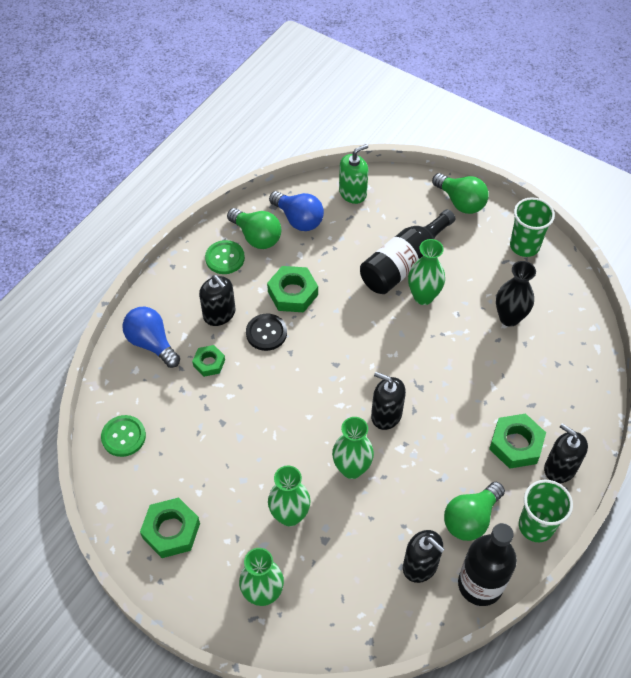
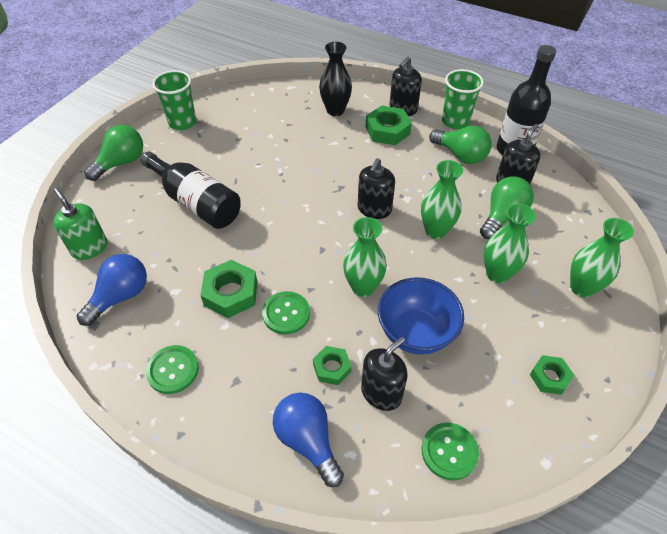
camera: 95 degrees left, 5 degrees down
(152, 343) = (308, 441): blue light bulb -> blue light bulb turned 105 degrees clockwise
(171, 531) = (549, 377): green nut -> green nut, size x0.61
(219, 314) = (260, 365): black soap dispenser -> black soap dispenser (381, 392)
(232, 430) = (416, 333): none -> blue bowl
(256, 237) = (142, 338): green light bulb -> green light bulb (502, 216)
(266, 333) = (286, 313): black button -> green button
(423, 296) = (238, 187): green vase -> green vase (363, 287)
(509, 318) = (262, 132): black vase -> black vase (335, 110)

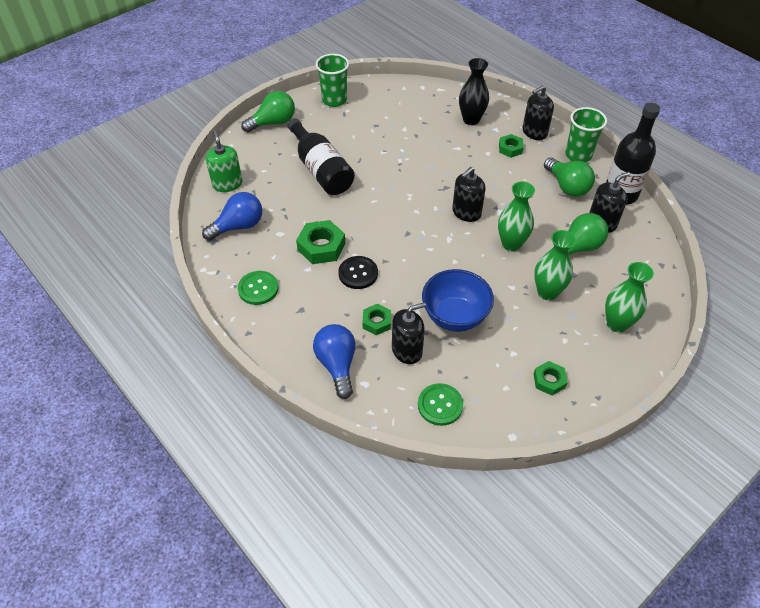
camera: 20 degrees right, 0 degrees up
(286, 313) = (358, 273): green button -> black button
(363, 287) = (428, 271): green vase -> none
(387, 130) = (510, 148): green nut -> green nut, size x0.61

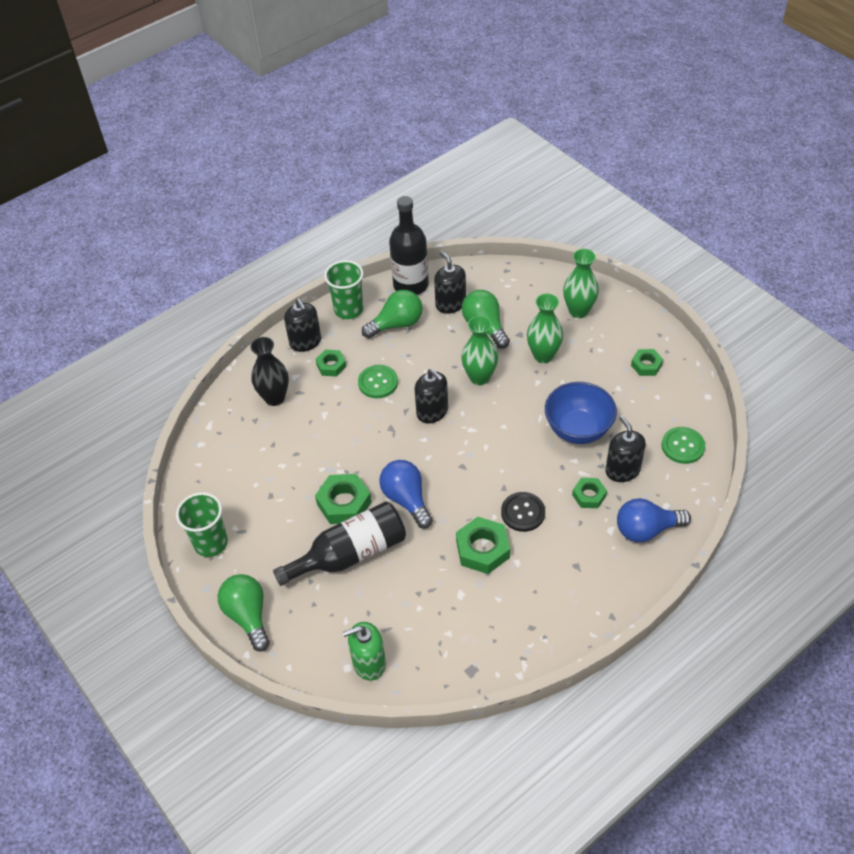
camera: 85 degrees left, 0 degrees up
(238, 226) = (447, 641): blue light bulb -> blue light bulb (406, 499)
(258, 289) = (548, 611): green button -> green button (378, 382)
(368, 164) = (344, 503): none -> green nut

